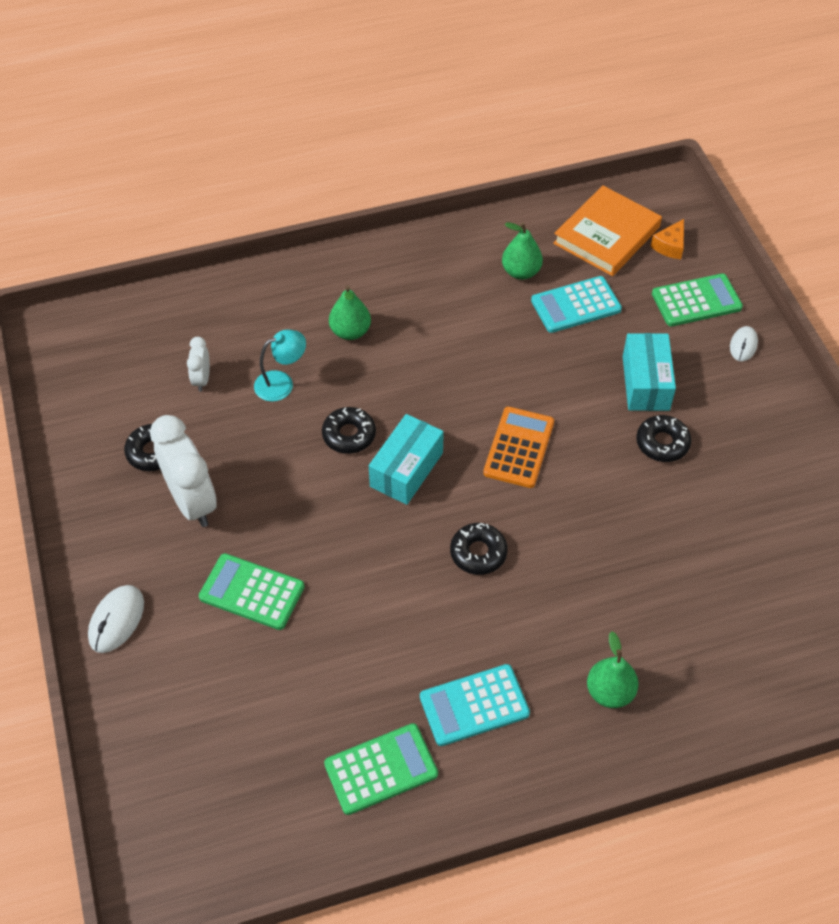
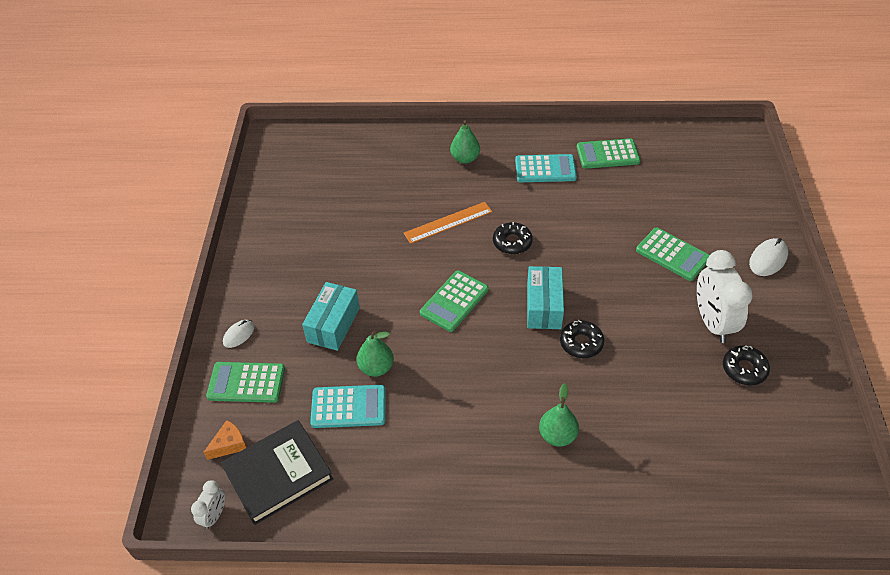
camera: 160 degrees left, 5 degrees down
(202, 379) = (700, 424): white clock -> white clock (214, 515)
(281, 383) = (629, 402): turquoise lamp -> none
(406, 469) = (544, 306): turquoise box -> turquoise box turned 45 degrees counterclockwise
(518, 448) = (454, 301): orange calculator -> green calculator
(521, 272) = (379, 455): green pear -> green pear (376, 368)
(579, 562) = (448, 222): none -> orange ruler
(606, 235) = (278, 474): orange book -> black book
(662, 443) = (350, 279): black donut -> none

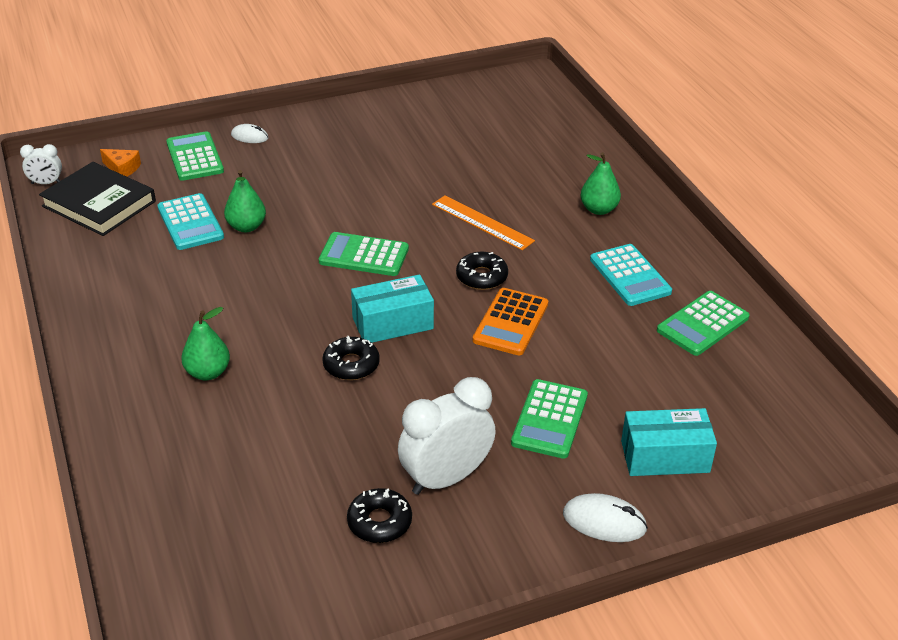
camera: 65 degrees right, 10 degrees down
(333, 325) = (289, 186): turquoise box -> turquoise box (665, 457)
(569, 243) = (511, 322): none -> orange calculator
(607, 154) = (703, 324): green calculator -> green calculator turned 105 degrees counterclockwise

